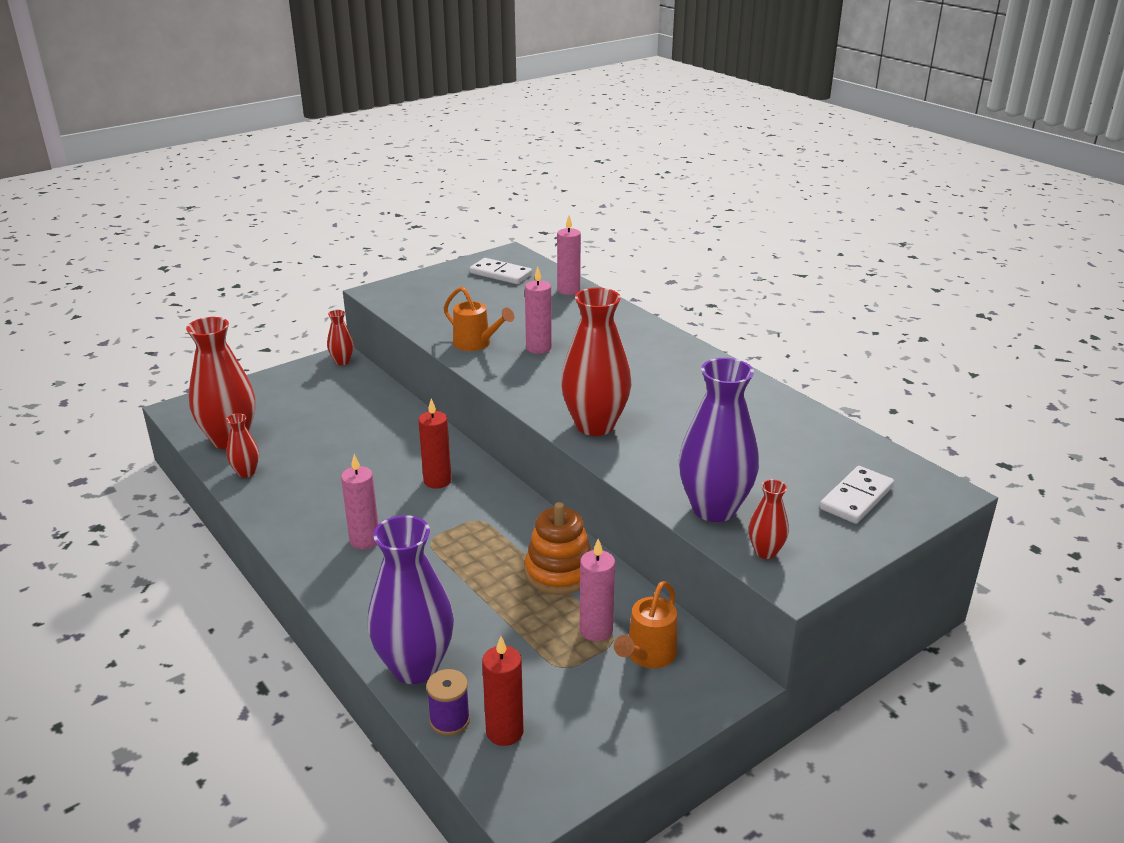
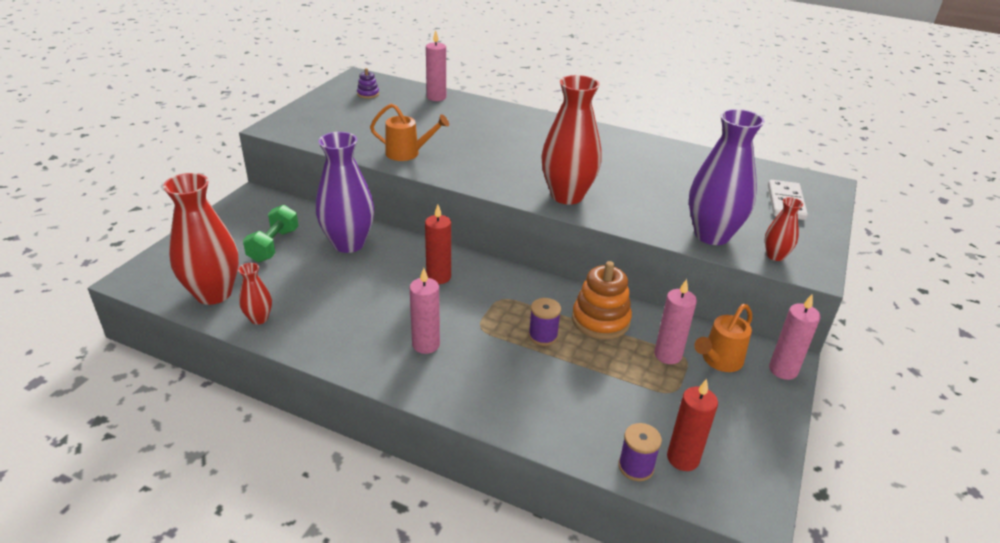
camera: 30 degrees left, 5 degrees up
(316, 409) = (273, 245): none -> green dumbbell
(342, 361) = (258, 198): red vase -> none
(415, 667) = (568, 435): purple vase -> purple vase (348, 243)
(483, 568) = (543, 336): none -> purple spool
(501, 274) = (368, 94): white domino -> purple stacking toy
(538, 348) = (461, 146): pink candle -> pink candle (783, 370)
(647, 655) = (719, 361): orange watering can -> orange watering can turned 45 degrees clockwise

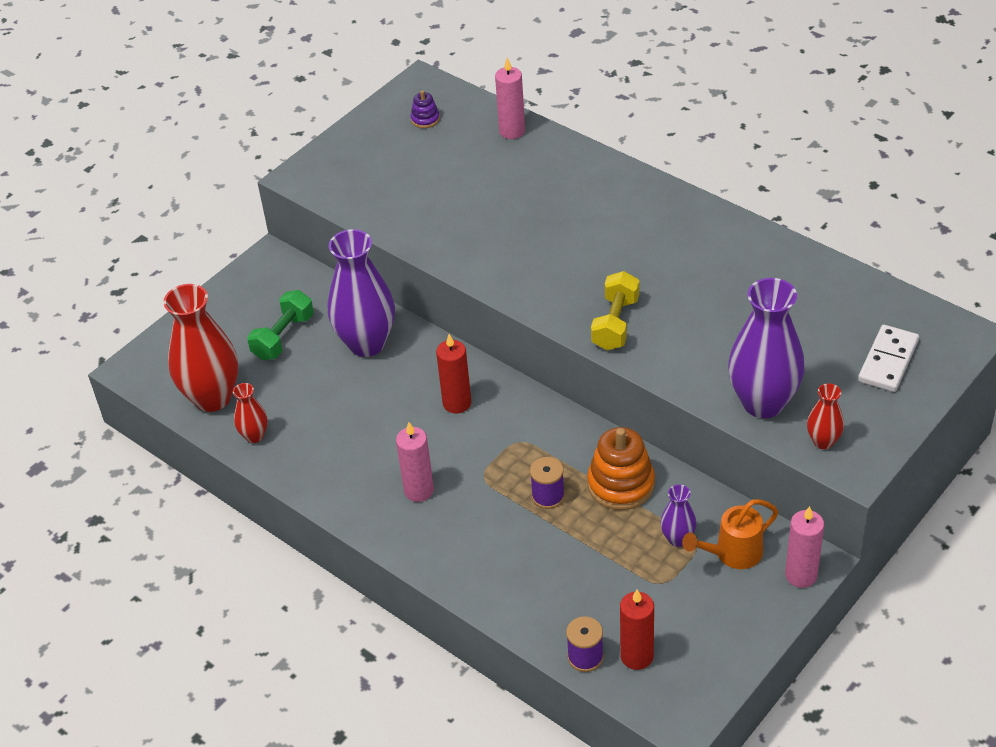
camera: 20 degrees right, 10 degrees up
(407, 153) = (447, 235): orange watering can -> none
(567, 196) = (615, 323): red vase -> yellow dumbbell
(668, 355) = (677, 539): pink candle -> purple vase

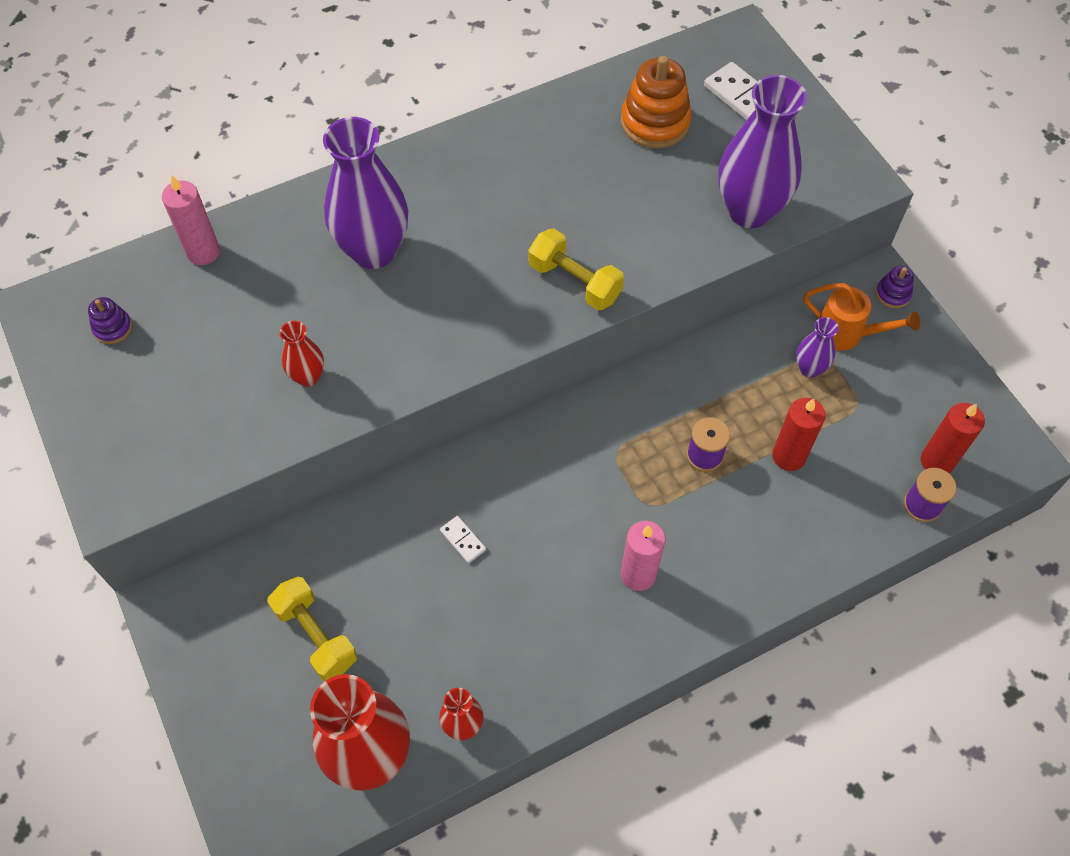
camera: 70 degrees left, 15 degrees up
(283, 337) = (316, 635): green dumbbell -> yellow dumbbell
(367, 343) = (383, 546): purple vase -> purple vase (373, 251)
(394, 382) = (463, 540): none -> white domino
(457, 403) = (530, 489): red candle -> red candle (788, 456)
(621, 484) = (719, 386): orange stacking toy -> orange stacking toy (655, 122)
(732, 554) = (846, 334): orange watering can -> orange watering can turned 60 degrees counterclockwise
(801, 575) = (892, 294): pink candle -> purple stacking toy
(823, 441) = (820, 188): red vase -> red vase (308, 377)

